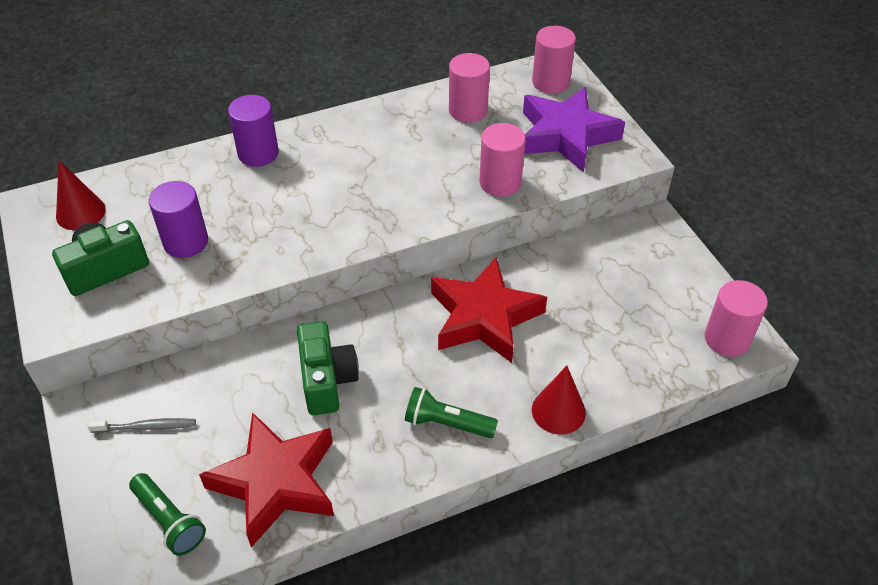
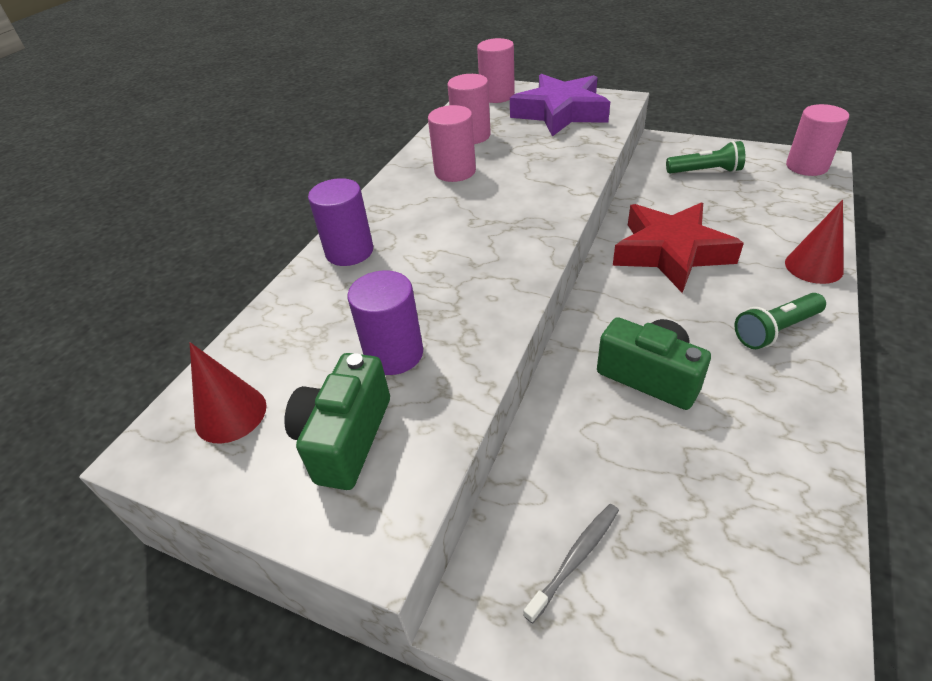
camera: 40 degrees left, 5 degrees down
(170, 521) = (745, 619): green flashlight -> green flashlight (705, 171)
(276, 482) = (757, 486): red star -> none
(500, 182) = (570, 156): pink cylinder -> pink cylinder (455, 171)

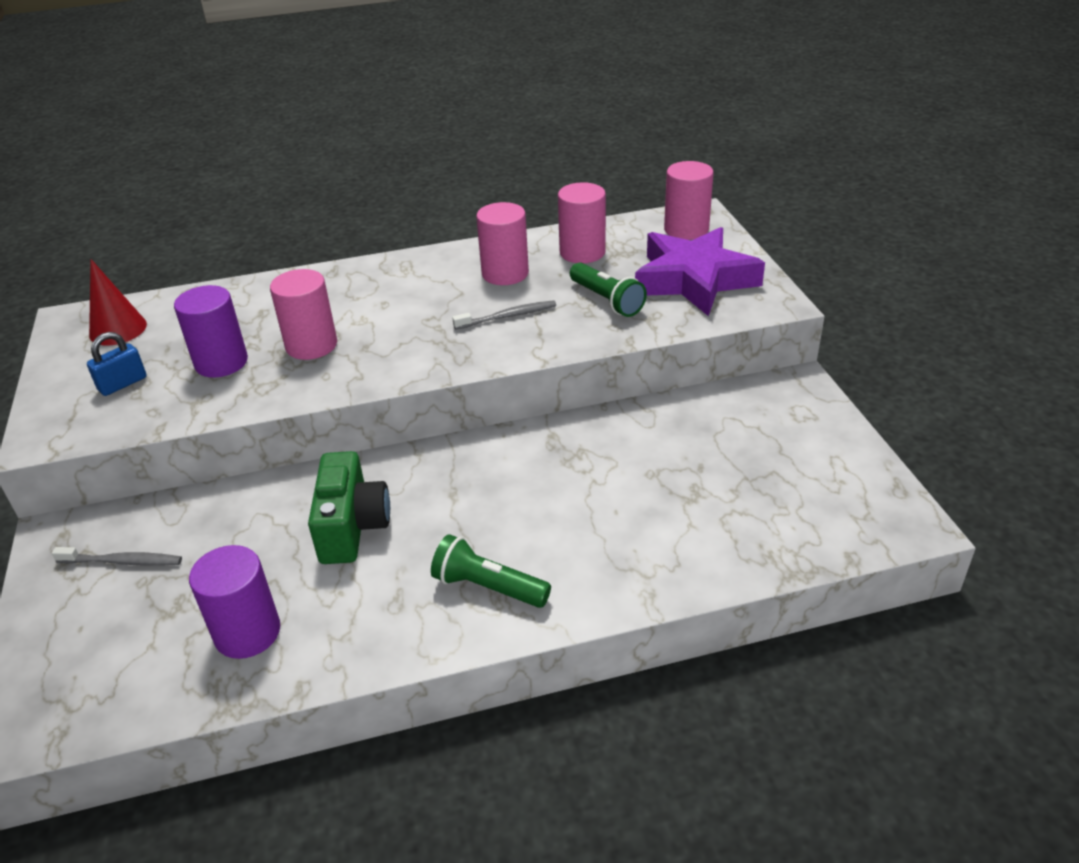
camera: 50 degrees right, 5 degrees down
(345, 438) = (122, 384): green camera -> blue padlock
(349, 251) = (331, 283): purple cylinder -> purple cylinder (247, 632)
(515, 188) = (508, 316): none -> grey toothbrush
(670, 253) = (562, 472): red star -> none
(705, 171) = (764, 439): green flashlight -> green flashlight (607, 300)
(806, 166) = (877, 516): pink cylinder -> pink cylinder (311, 345)
(813, 266) = (636, 584): red cone -> none

